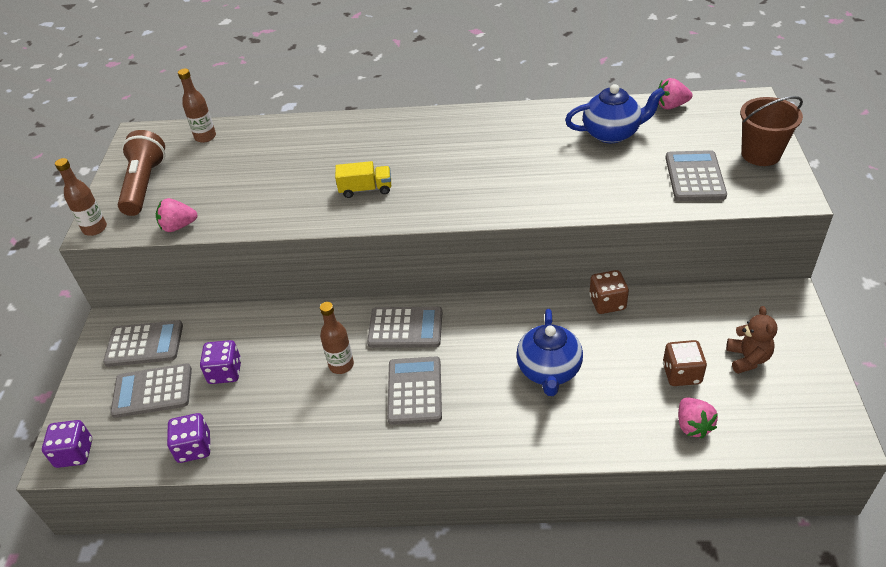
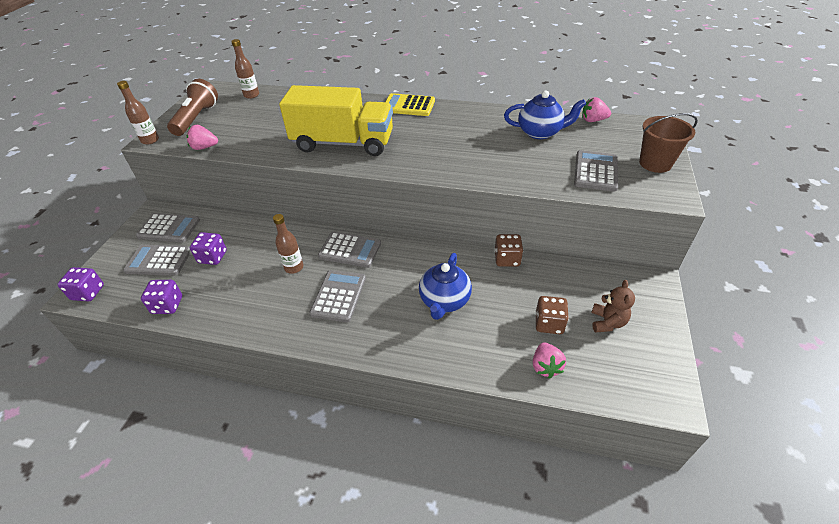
camera: 10 degrees right, 0 degrees up
(365, 189) = (343, 143): yellow truck -> yellow truck, size x2.47
(430, 120) = (408, 106): none -> yellow calculator

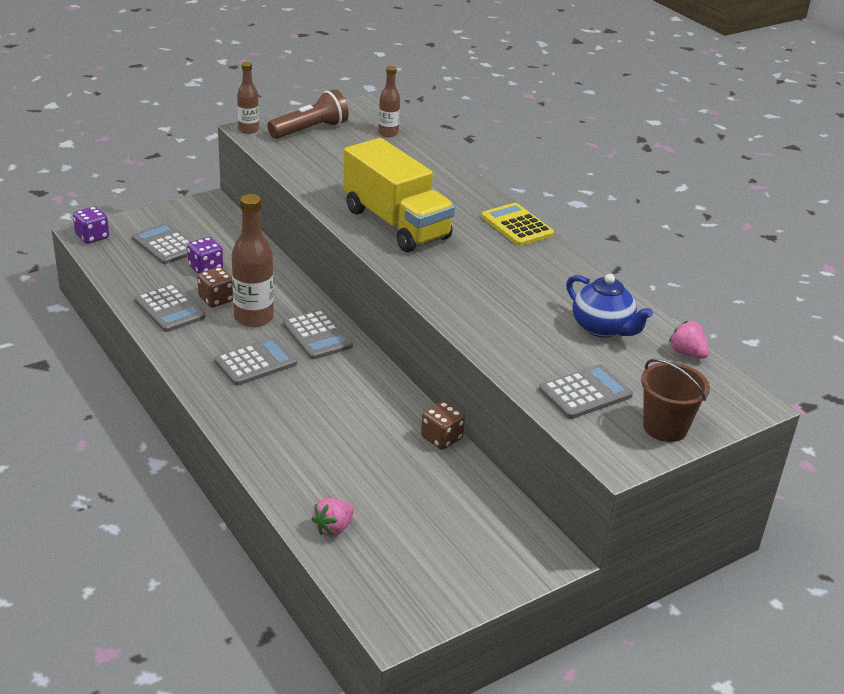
camera: 40 degrees right, 10 degrees down
(167, 305) = (130, 282): purple dice -> none
(169, 228) = (204, 223): grey calculator -> grey calculator (169, 309)
(204, 147) = (280, 160): pink strawberry -> none
(294, 267) = (253, 318): brown bottle -> brown bottle, size x1.71
(444, 301) = (331, 427): blue teapot -> none
(549, 323) = (390, 506): brown dice -> brown dice (216, 299)
(607, 322) = (443, 545): brown teddy bear -> none

